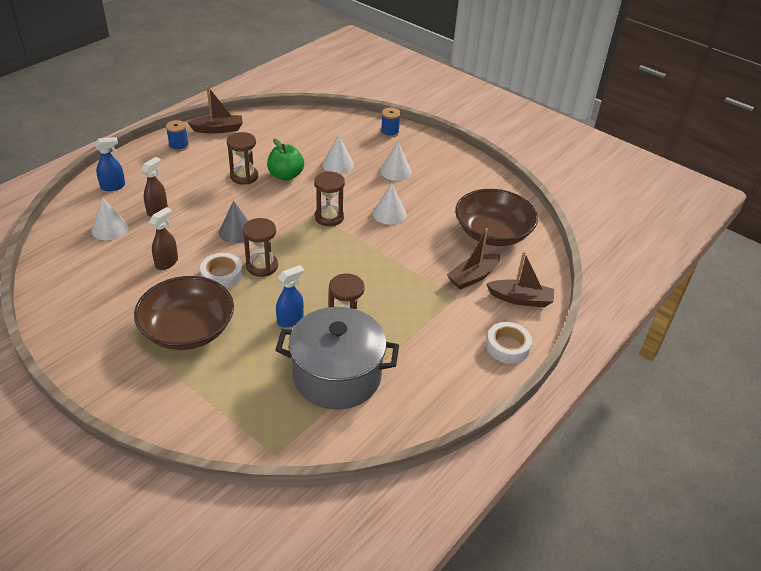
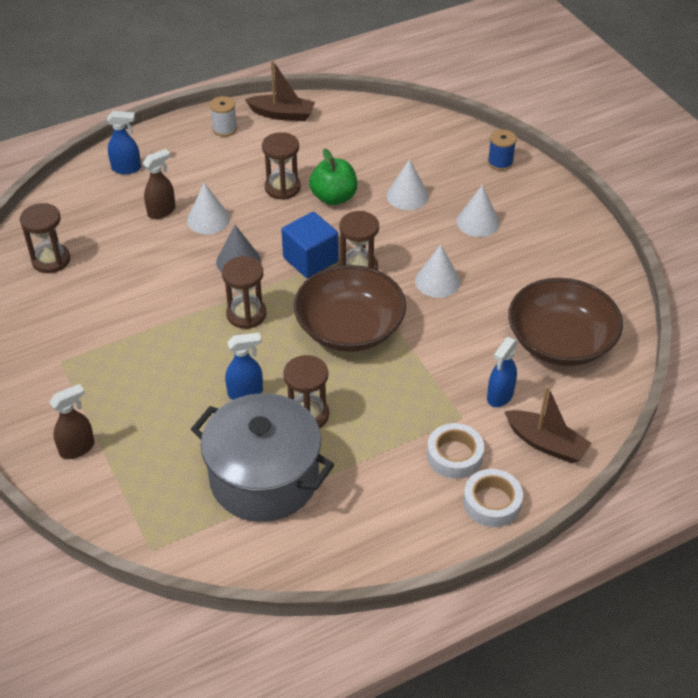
camera: 25 degrees right, 5 degrees up
(81, 263) = (51, 260): none -> brown hourglass
(110, 228) = (99, 223): white cone -> white cone (208, 219)
(167, 262) = (142, 282): brown spray bottle -> brown spray bottle (77, 448)
(179, 146) = (224, 129): blue spool -> white spool
(188, 330) = (127, 373): brown bowl -> brown bowl (349, 328)
(222, 275) = (195, 314): white tape -> white tape (454, 455)
(291, 219) = (310, 259): none -> blue cube
(473, 277) = (500, 396): brown boat -> blue spray bottle

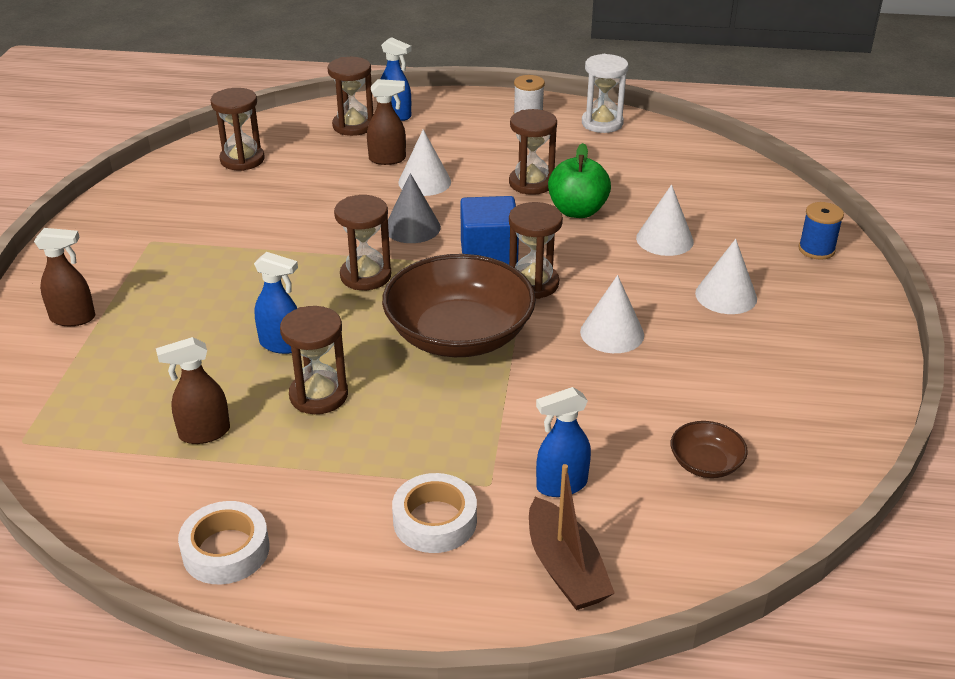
camera: 35 degrees right, 10 degrees down
(104, 192) = (353, 126): none -> brown hourglass
(264, 478) = (204, 433): grey pot -> brown spray bottle
(282, 114) = (602, 123): brown boat -> white hourglass
(492, 502) = (423, 598): white tape -> white tape (226, 550)
(560, 341) = (705, 463): brown bowl -> brown bowl, size x0.44

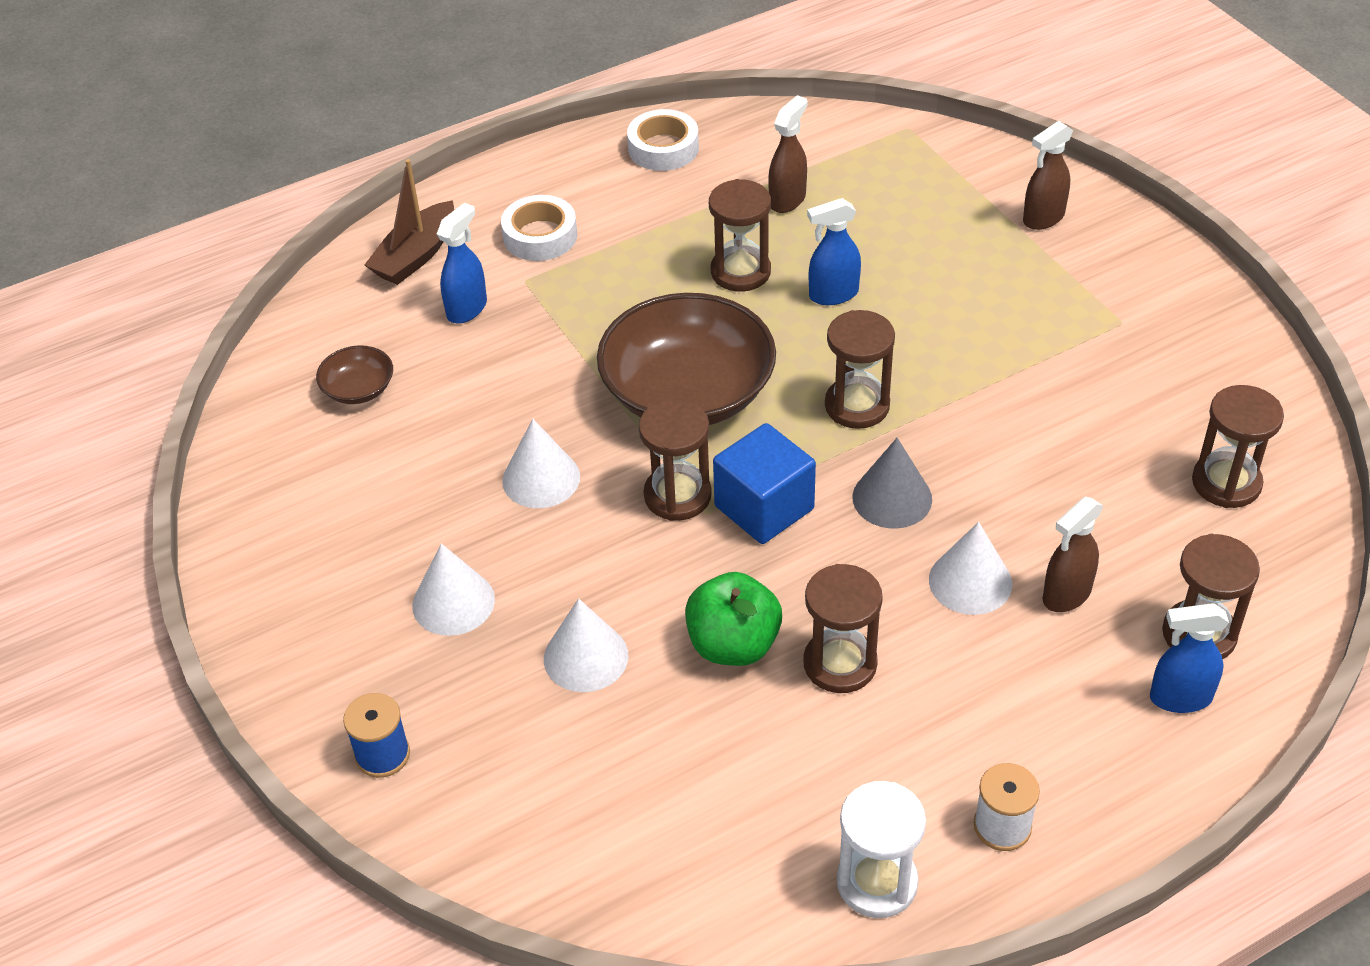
camera: 145 degrees right, 10 degrees up
(565, 568) = (416, 255): brown boat -> brown boat turned 90 degrees counterclockwise

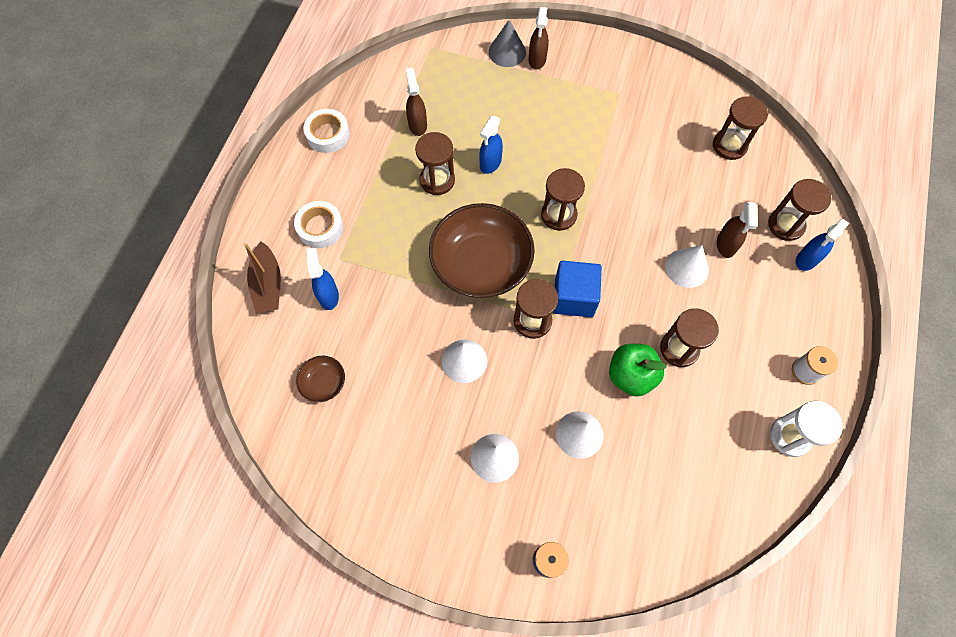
camera: 45 degrees left, 20 degrees up
(892, 498) = (618, 251): grey cone -> grey cone (507, 52)

